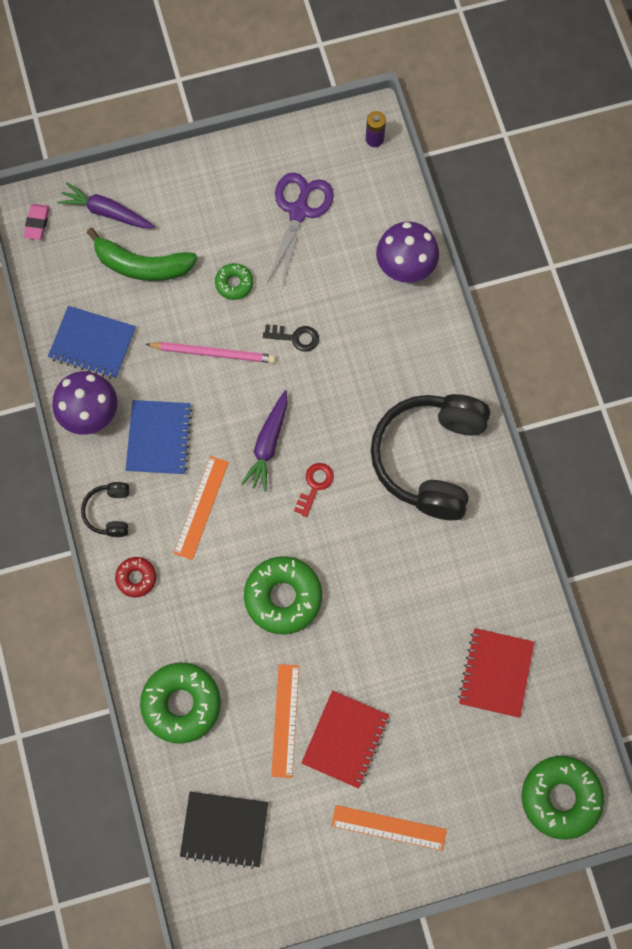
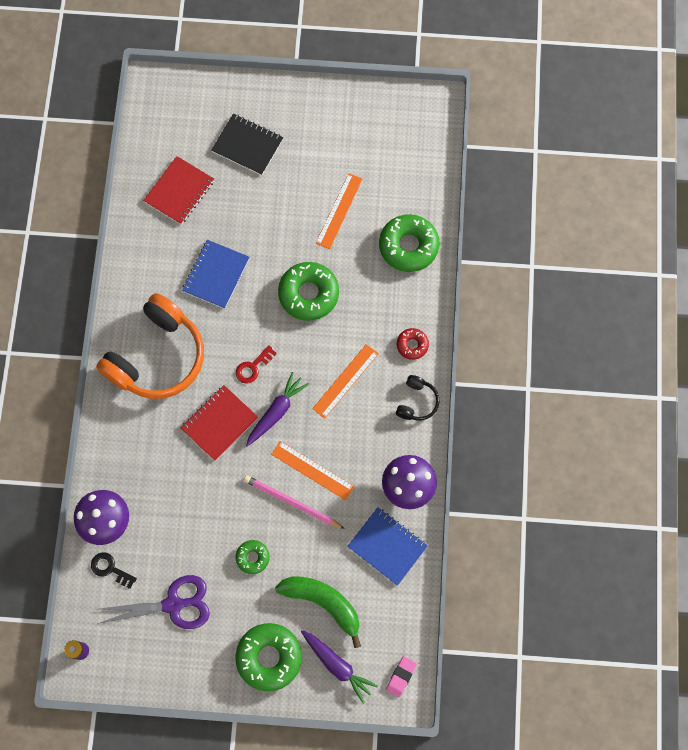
camera: 160 degrees left, 0 degrees up
(159, 438) = (359, 447): blue notebook -> blue notebook (216, 275)
(224, 829) = (406, 157): black notebook -> black notebook (247, 145)
(295, 337) = (221, 492): black key -> black key (110, 569)
(299, 211) = (173, 604): purple scissors -> purple scissors turned 135 degrees counterclockwise
(345, 739) = (302, 184): red notebook -> red notebook (219, 423)
(388, 827) = (295, 121): orange ruler -> orange ruler (312, 470)
(430, 459) = (157, 357): black headphones -> orange headphones
(560, 797) = (173, 101): green donut -> green donut (269, 657)

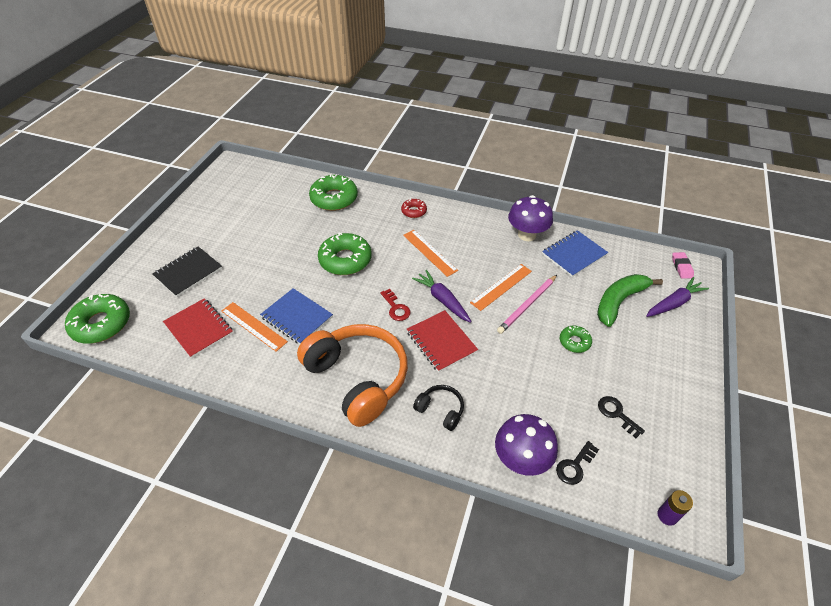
camera: 75 degrees left, 25 degrees down
(173, 604) = (617, 414): purple scissors -> black key
(269, 657) = (668, 348): green donut -> green donut (101, 324)
(339, 211) = (283, 229): orange ruler -> orange ruler (253, 326)
(401, 676) = (681, 267): pink eraser -> pink eraser turned 45 degrees clockwise
(417, 402) = (460, 217): black headphones -> black headphones (440, 410)

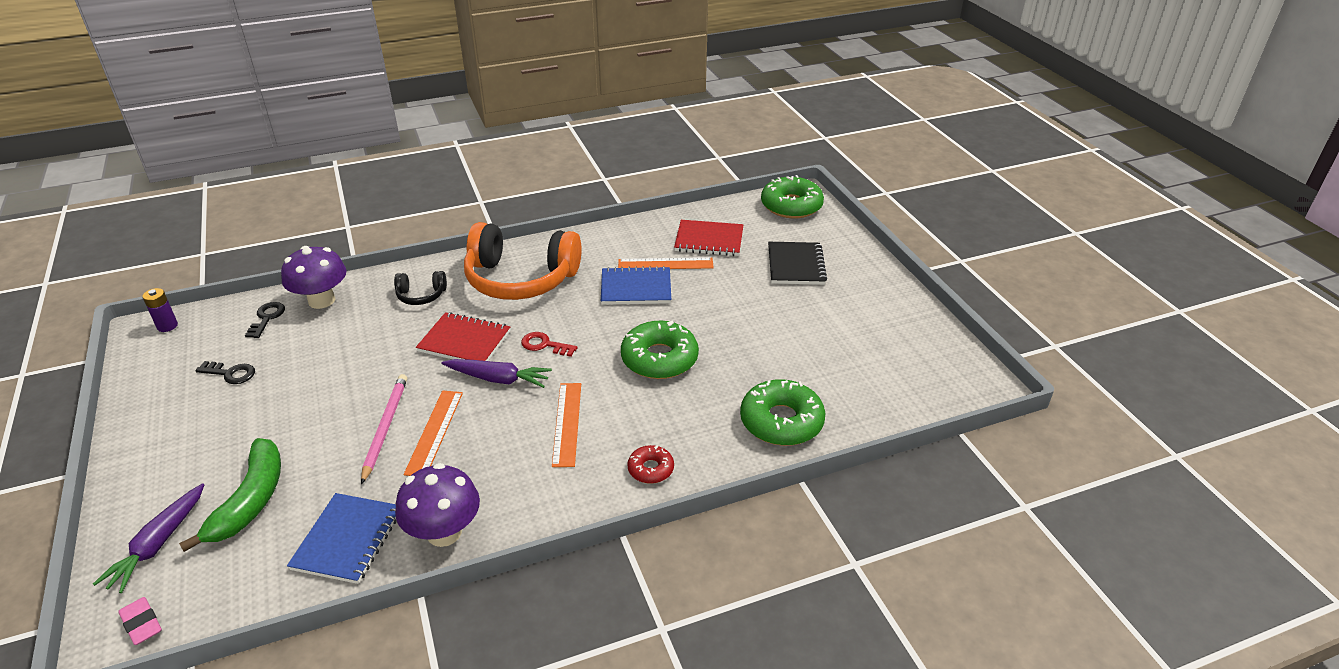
camera: 140 degrees right, 10 degrees down
(429, 252) = (567, 423): orange ruler -> orange ruler turned 75 degrees clockwise
(574, 342) = (302, 417): green donut -> none

